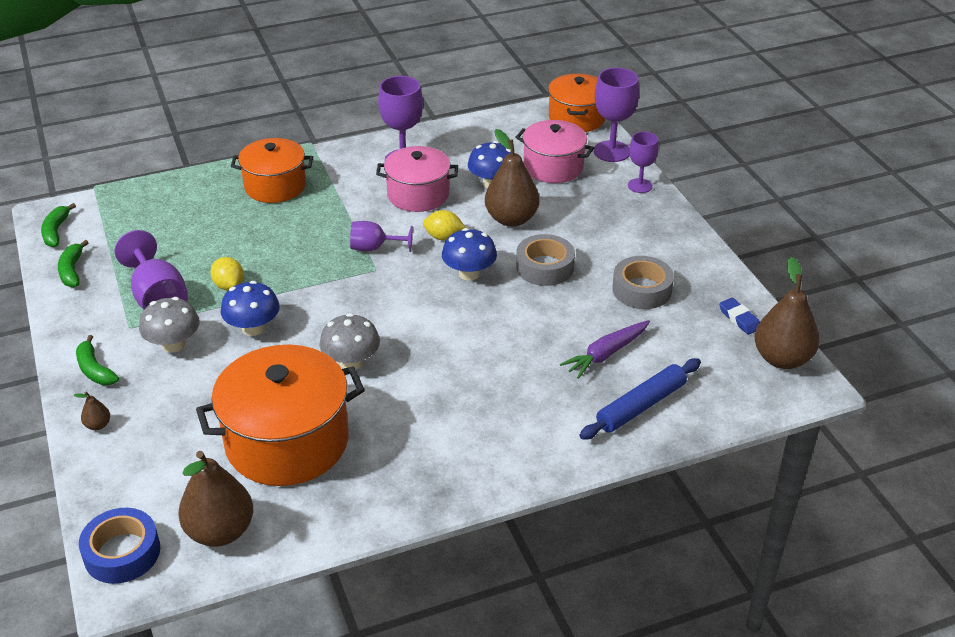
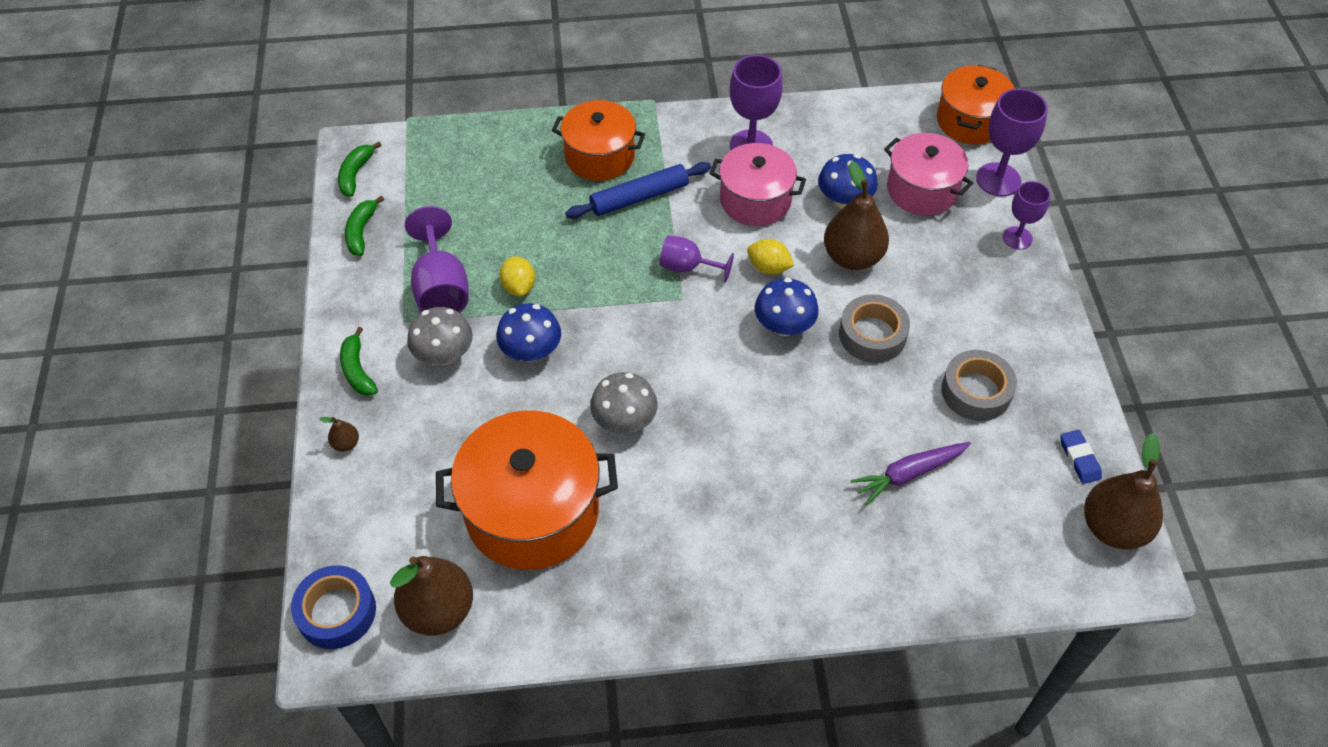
camera: 15 degrees right, 15 degrees up
(641, 406) = (928, 555): blue rolling pin -> blue rolling pin (639, 197)

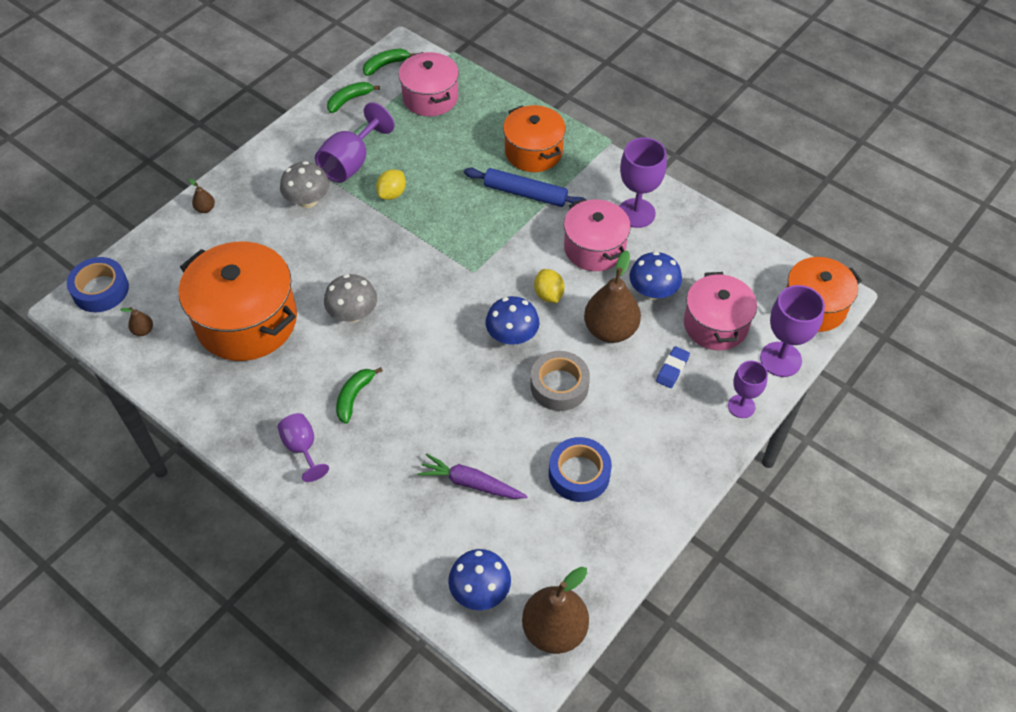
camera: 45 degrees right, 0 degrees up
(357, 370) = (257, 174): green banana -> green banana (354, 397)
(438, 610) = (143, 331): brown pear -> brown pear, size x0.43
(441, 174) = (430, 97): none -> pink pot
(531, 351) = (353, 235): blue mushroom -> blue mushroom (480, 591)
(687, 267) = (500, 256): purple goblet -> purple goblet (302, 448)
(976, 391) = (579, 474): grey tape -> blue tape
(1079, 459) = (590, 571): blue eraser -> blue eraser (672, 369)

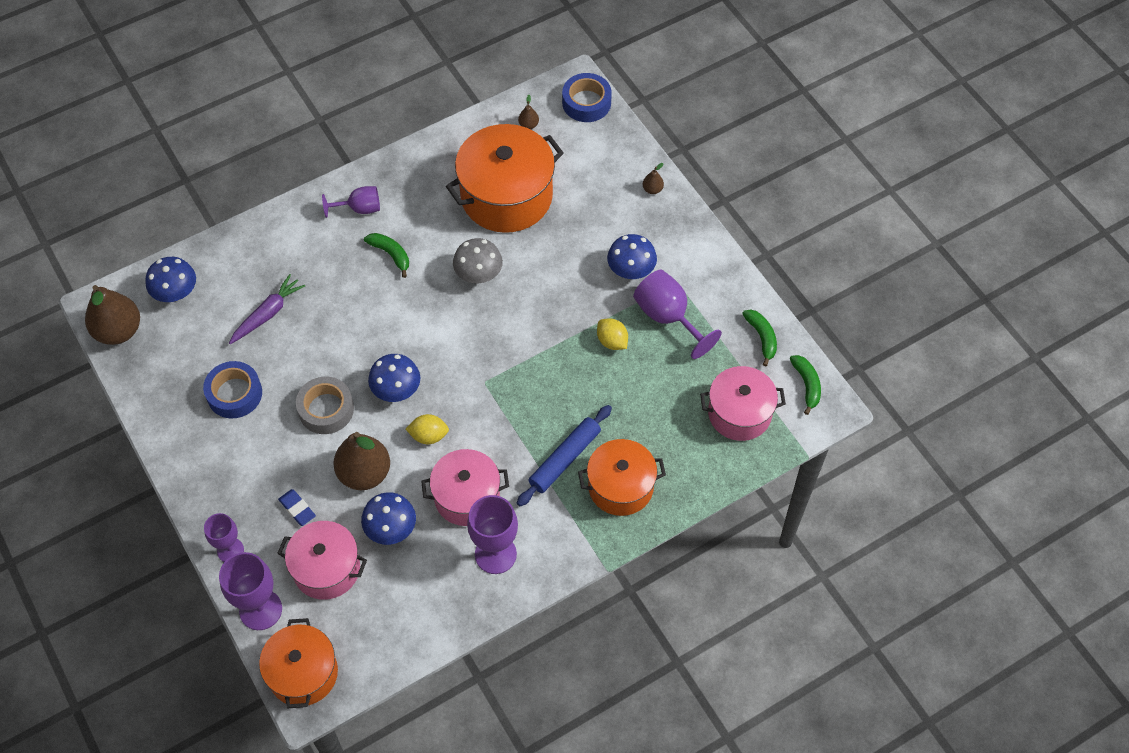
camera: 110 degrees right, 5 degrees up
(308, 200) = (631, 270): grey mushroom -> blue mushroom

